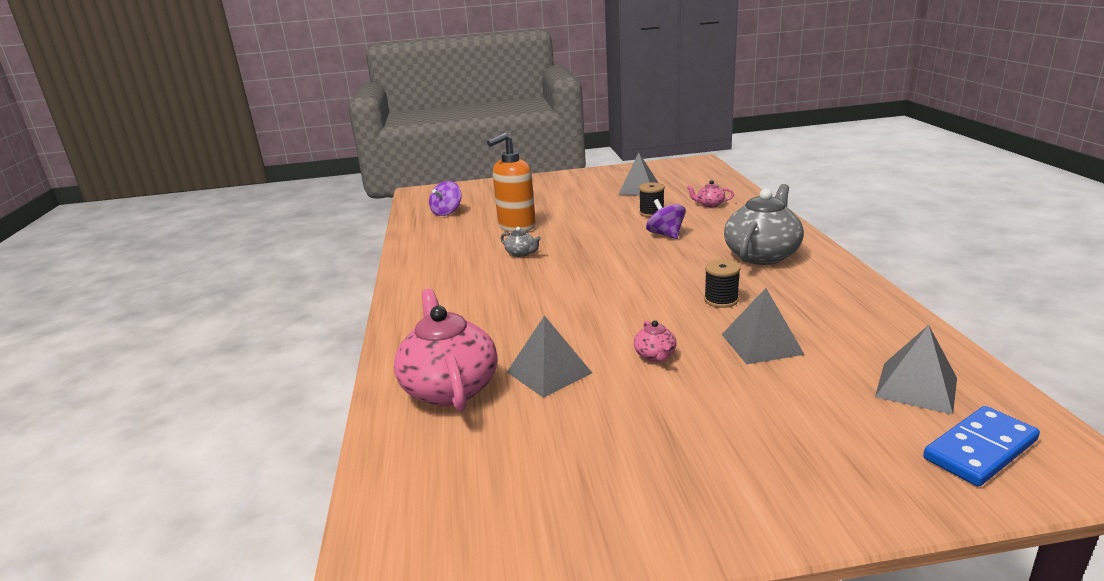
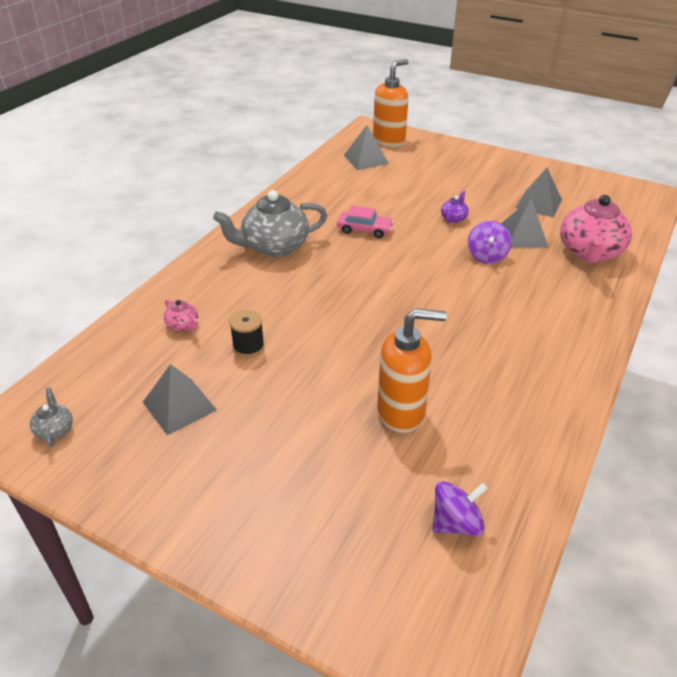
camera: 145 degrees left, 15 degrees up
(521, 253) = (442, 356): grey teapot -> grey teapot (55, 430)
(655, 356) = (454, 218): pink teapot -> purple teapot
(665, 234) = (292, 307): purple spinning top -> purple spinning top (486, 256)
(721, 300) = (365, 230): black spool -> pink car
(761, 344) = (391, 199): grey pyramid -> grey pyramid (538, 204)
(980, 449) = (389, 141): blue domino -> orange soap dispenser

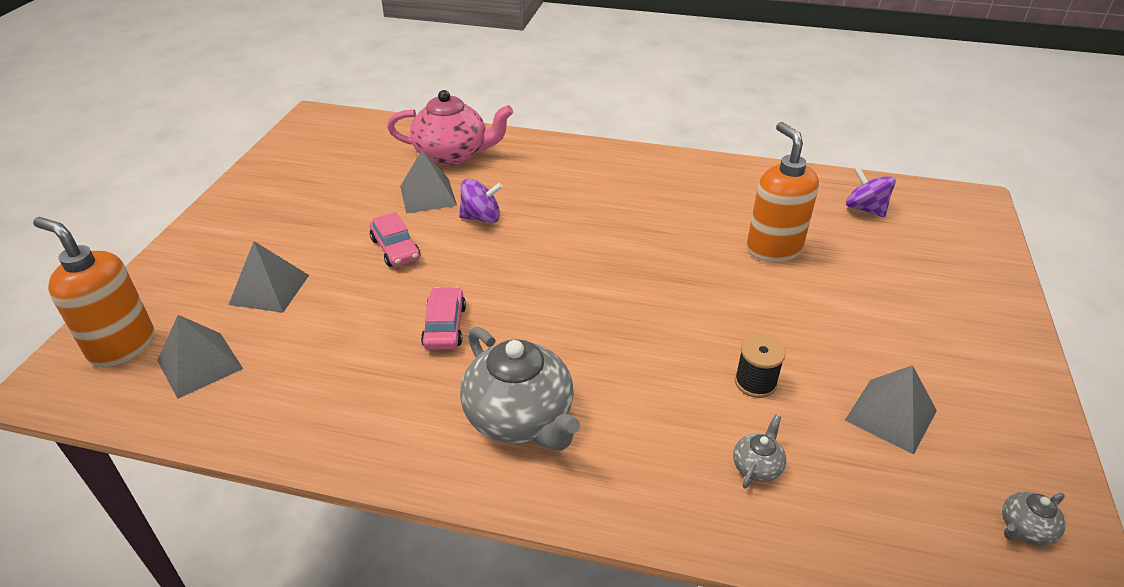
camera: 105 degrees left, 0 degrees up
(183, 325) = (757, 466): pink teapot -> grey teapot
(454, 218) = (395, 249): purple teapot -> pink car
(538, 204) = (347, 187): grey pyramid -> grey pyramid (269, 289)

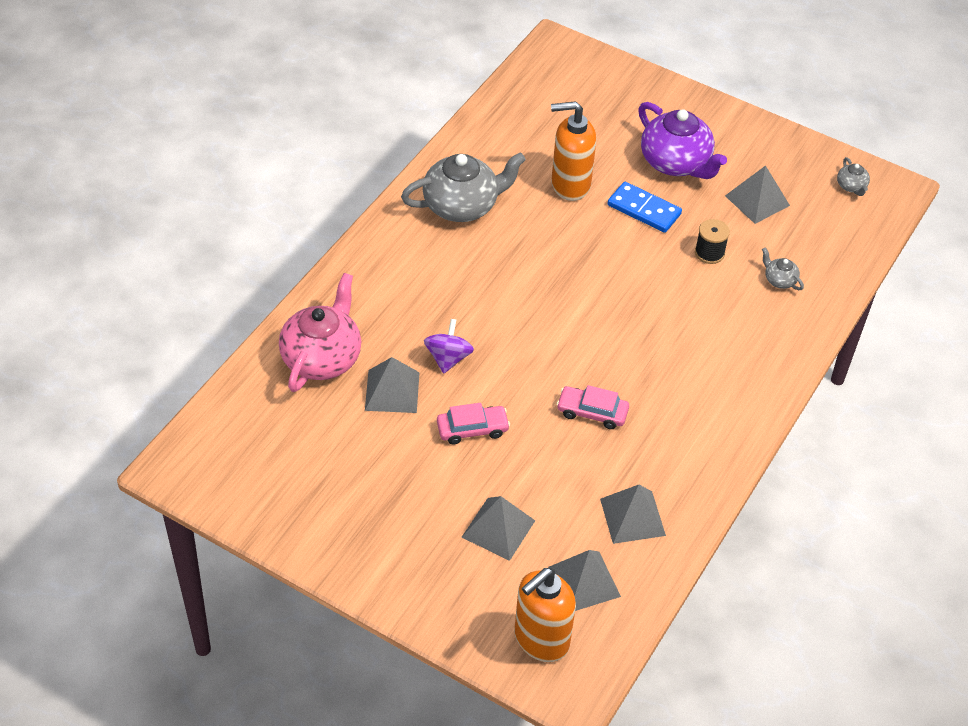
camera: 75 degrees left, 10 degrees up
(296, 387) = (632, 517): none -> grey pyramid
(520, 418) = (704, 387): grey teapot -> grey teapot (462, 206)
(782, 311) = (644, 210): none -> blue domino
(865, 209) = (540, 110): purple spinning top -> none
(886, 324) = (676, 163): none -> purple teapot

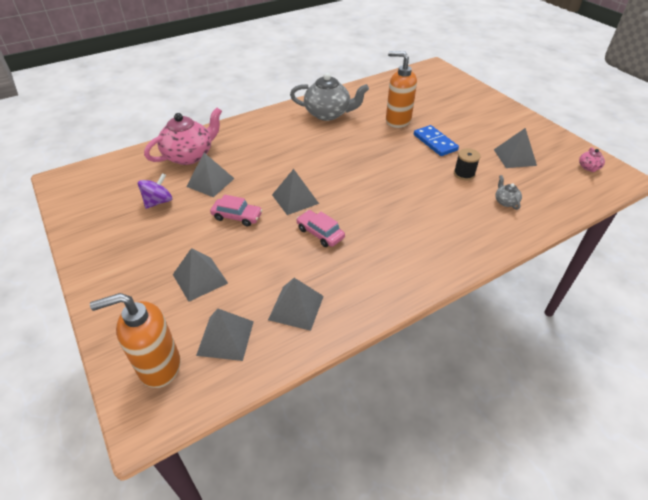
camera: 30 degrees right, 5 degrees down
(448, 358) = (257, 177): purple spinning top -> purple spinning top (158, 202)
(525, 374) = (295, 199): none -> grey pyramid
(676, 163) = (471, 127): purple teapot -> none
(851, 186) = (588, 167): grey teapot -> pink teapot

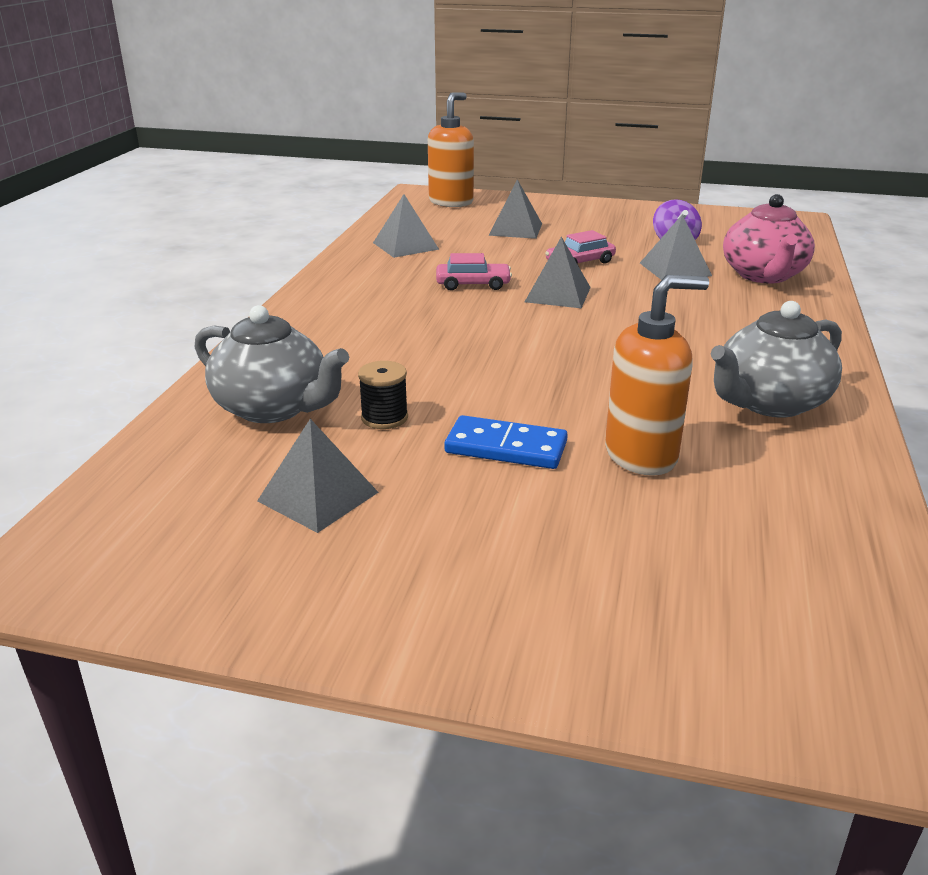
camera: 135 degrees right, 15 degrees down
(225, 338) = (432, 221): grey pyramid -> none
(505, 201) = (273, 408): grey teapot -> grey teapot, size x2.28
(588, 167) = (128, 556): pink teapot -> none

